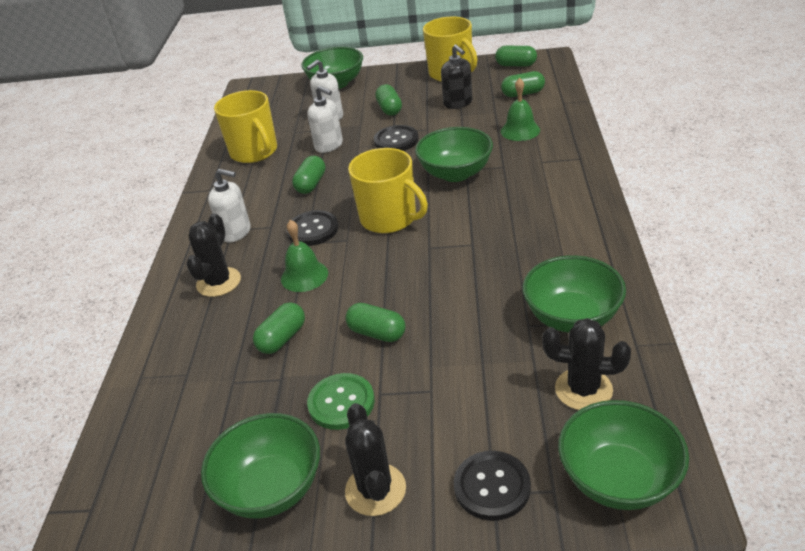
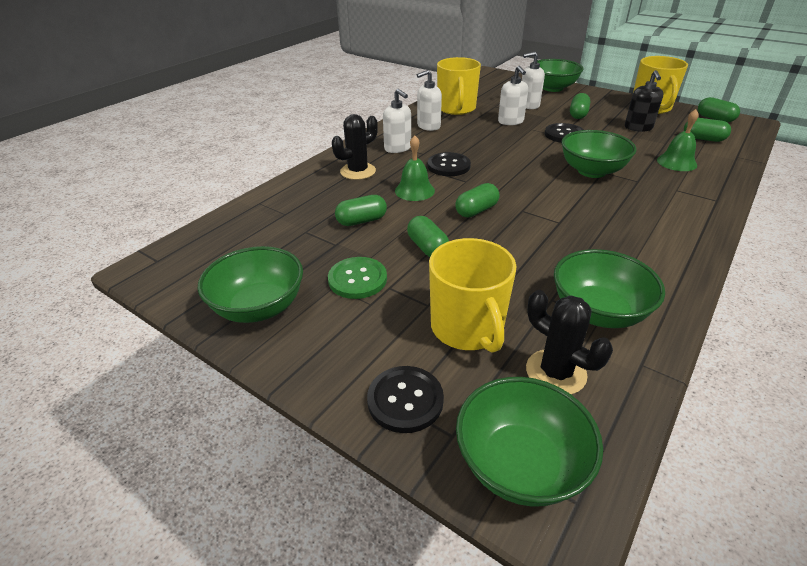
camera: 30 degrees right, 0 degrees up
(244, 189) = (428, 126): none -> white soap dispenser
(311, 184) = (475, 139): green capsule -> green capsule (476, 210)
(375, 490) = (321, 349): black cactus -> none
(389, 218) = (510, 180): yellow mug -> yellow mug (467, 328)

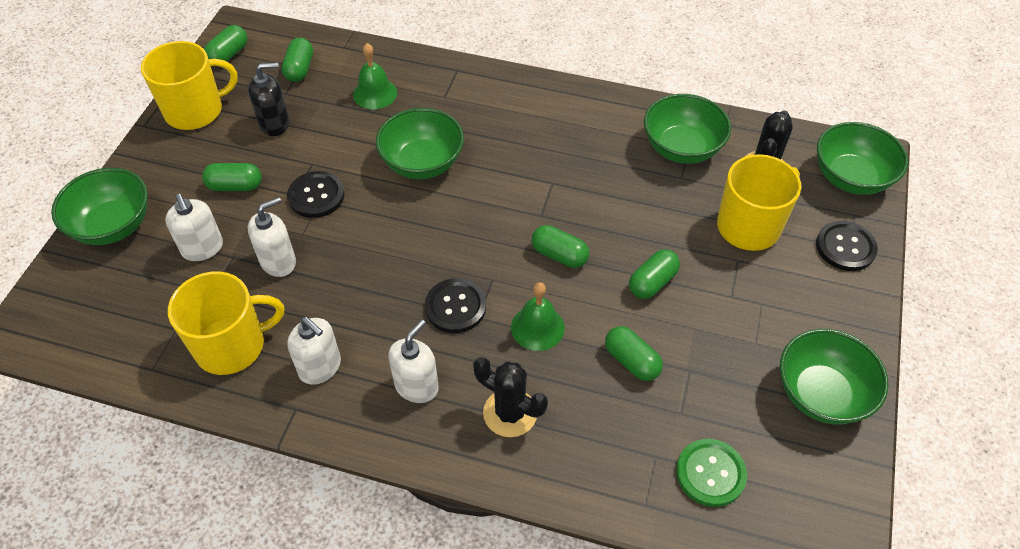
camera: 110 degrees left, 15 degrees up
(357, 279) = (735, 326): green button -> green button (710, 473)

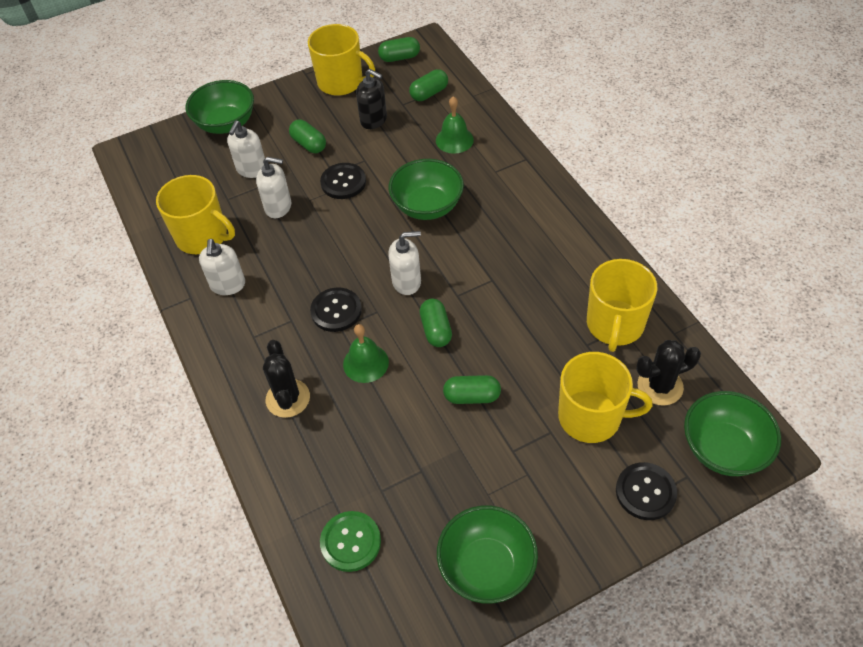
camera: 50 degrees right, 0 degrees up
(416, 386) = (260, 338): white soap dispenser -> white soap dispenser (407, 282)
(631, 361) = (393, 432): green capsule -> none
(681, 148) = (615, 325): green bowl -> yellow mug

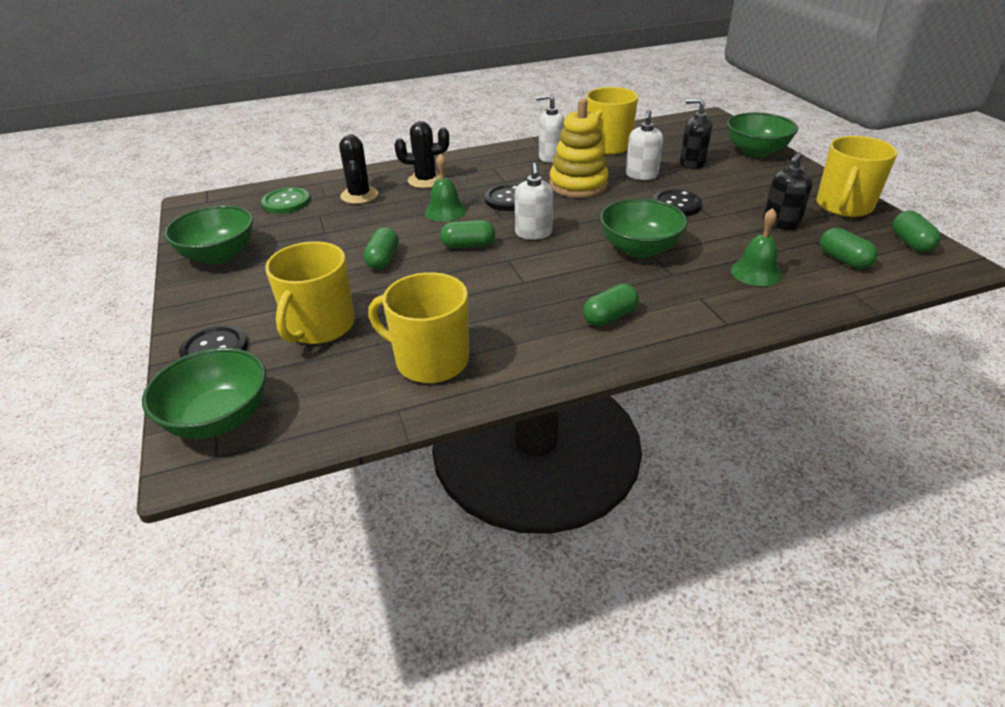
camera: 95 degrees right, 15 degrees down
(251, 169) = (692, 163): white soap dispenser -> black soap dispenser
(301, 255) = (578, 185): none -> yellow stacking toy
(309, 144) = (732, 188): green capsule -> green capsule (609, 317)
(660, 386) = (329, 382): black cactus -> black cactus (359, 195)

